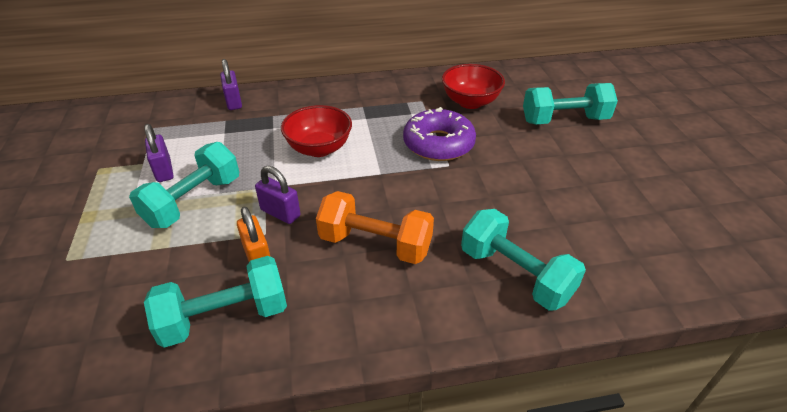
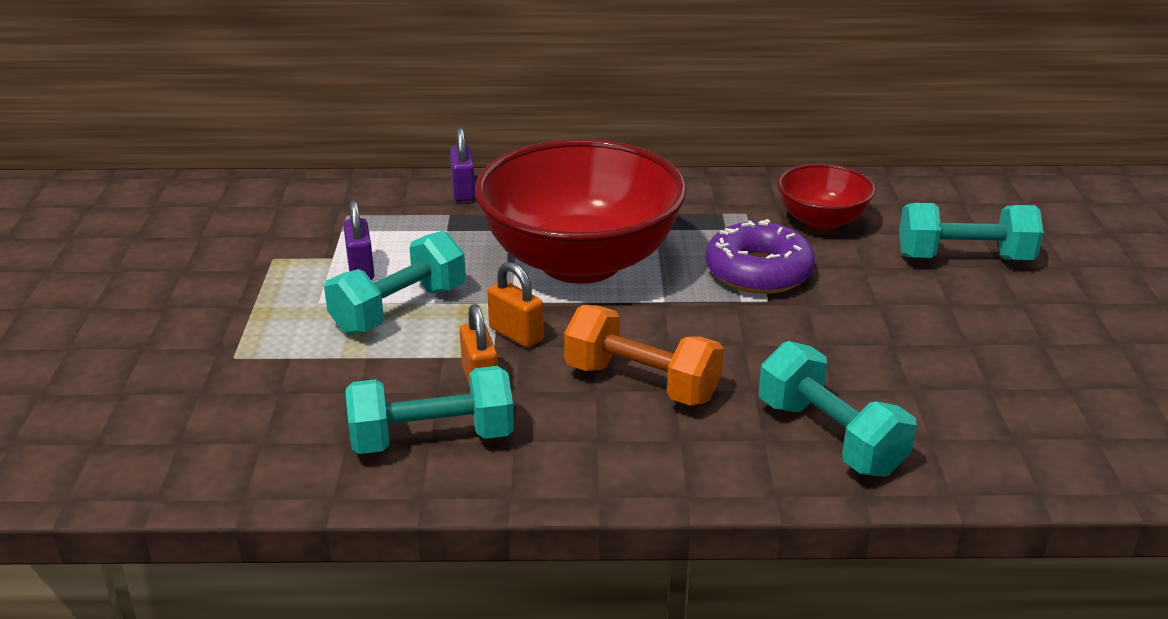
camera: 10 degrees right, 10 degrees down
(280, 213) = (516, 334): purple padlock -> orange padlock
(319, 148) = (580, 262): red bowl -> red bowl, size x2.03

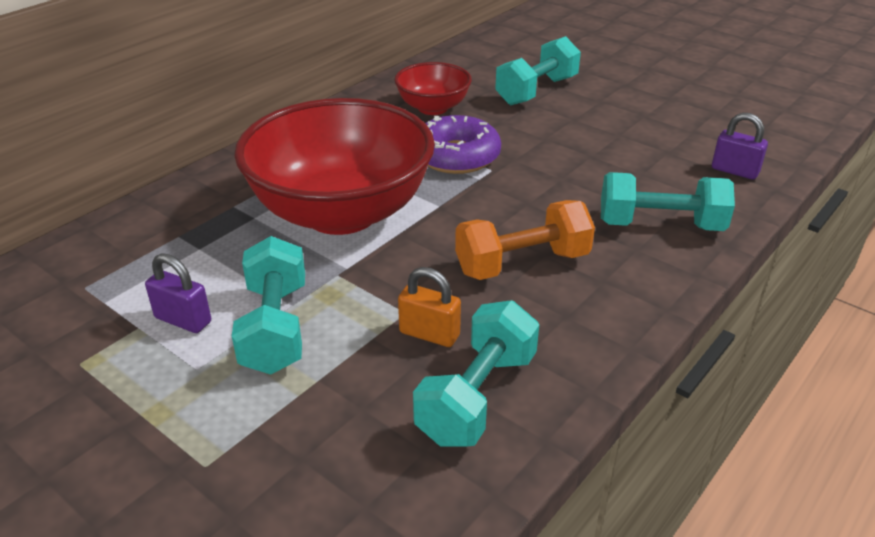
camera: 50 degrees left, 5 degrees up
(463, 191) = (157, 213): purple padlock -> purple padlock (734, 171)
(516, 334) = (392, 287): orange padlock -> none

